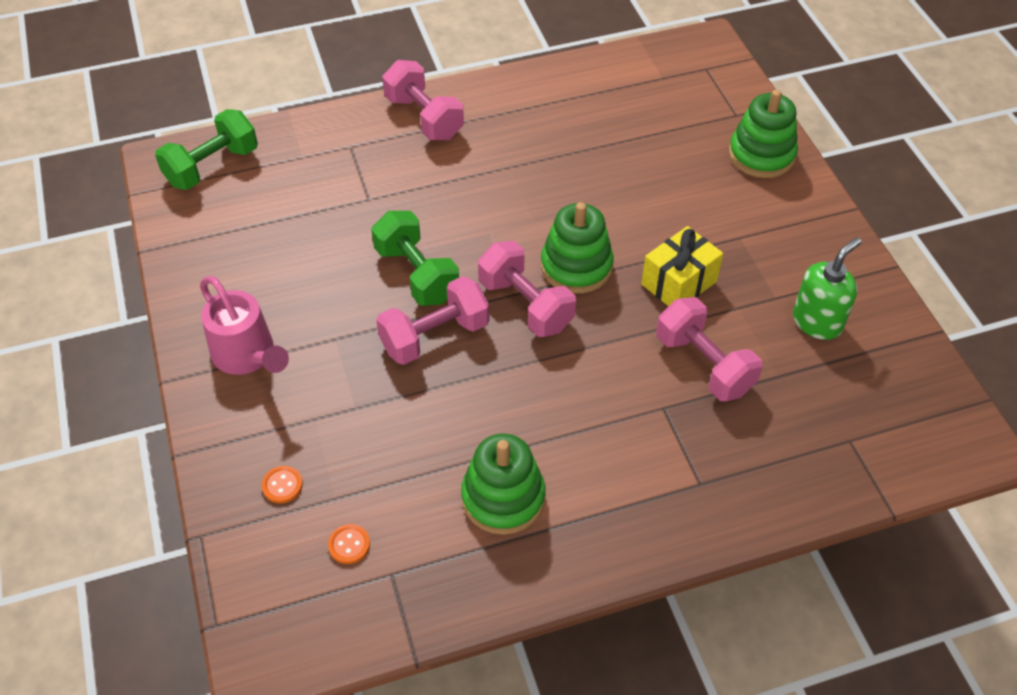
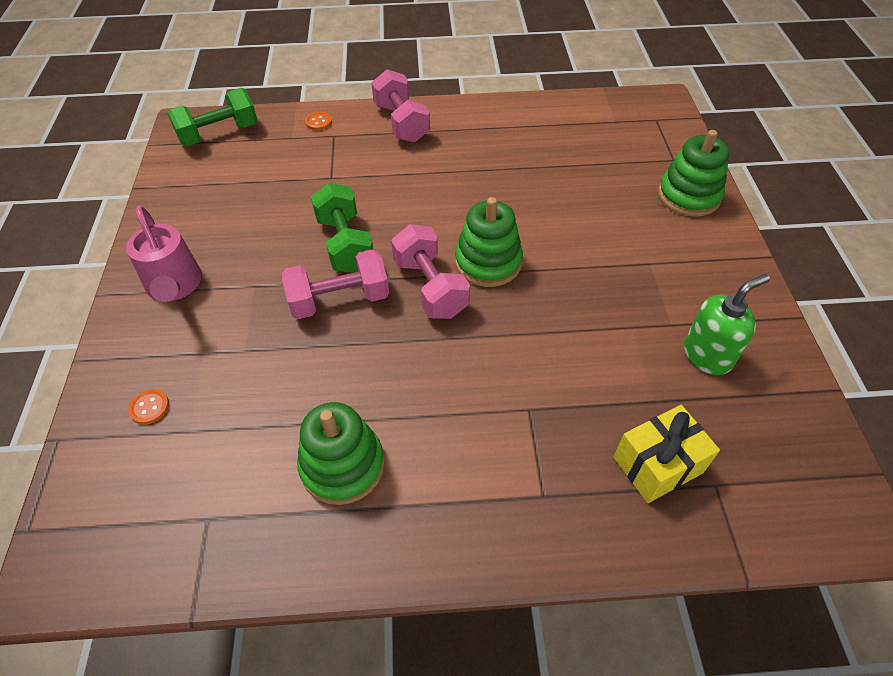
camera: 15 degrees right, 0 degrees up
(349, 545) = (181, 479): orange button -> orange button (318, 122)
(679, 283) = (579, 294): yellow gift -> yellow gift (657, 465)
(704, 364) = (581, 375): pink dumbbell -> none

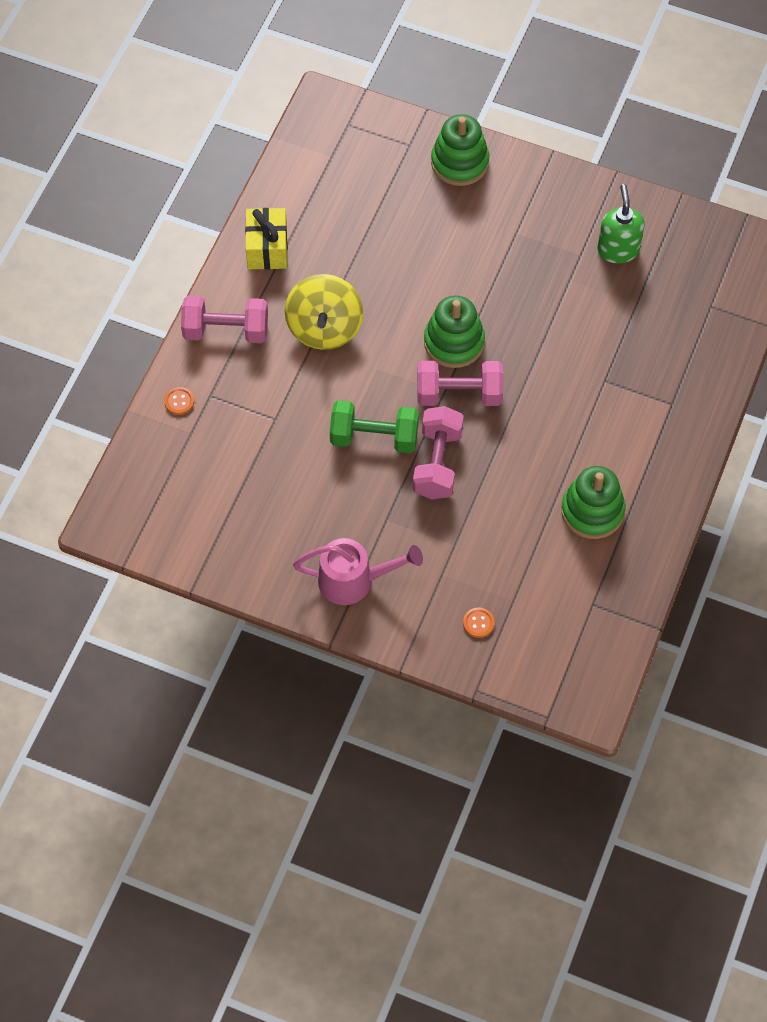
camera: 65 degrees left, 10 degrees up
(219, 134) = (145, 496): green dumbbell -> none
(443, 174) = (324, 328): none -> yellow spinning top
(657, 465) = (683, 329): yellow gift -> yellow gift (267, 248)

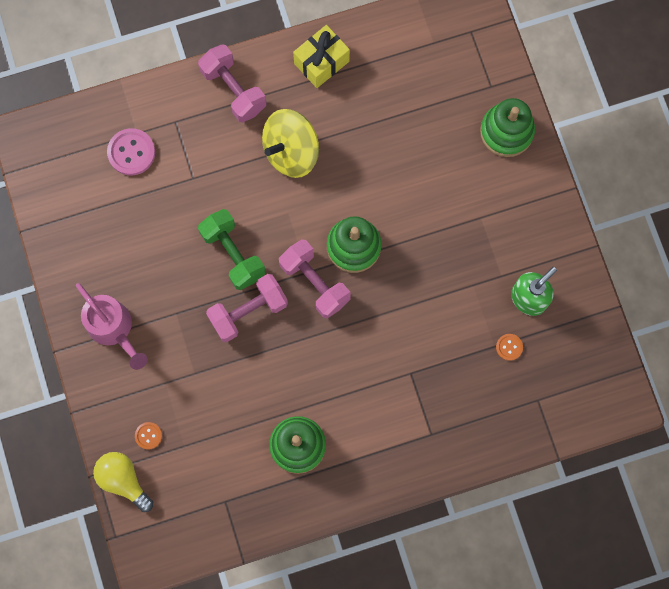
camera: 50 degrees right, 15 degrees up
(179, 401) = (154, 106): orange button -> orange button (509, 347)
(204, 450) = (131, 152): none -> pink button
(501, 673) = (123, 480): none -> yellow light bulb

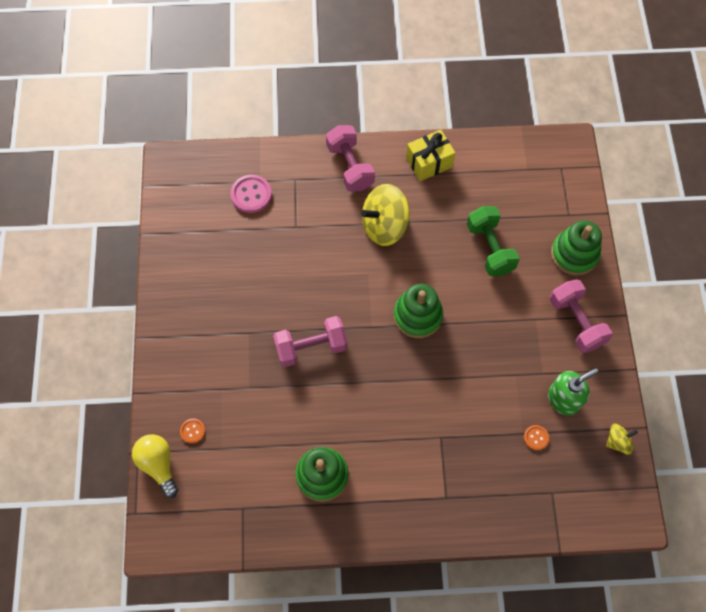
camera: 15 degrees right, 10 degrees down
(114, 329) = (191, 332): pink watering can -> none
(233, 254) = (312, 296): green dumbbell -> green dumbbell (490, 248)
(314, 283) = (375, 337): pink dumbbell -> pink dumbbell (576, 322)
(593, 329) = (617, 441): none -> yellow spinning top

